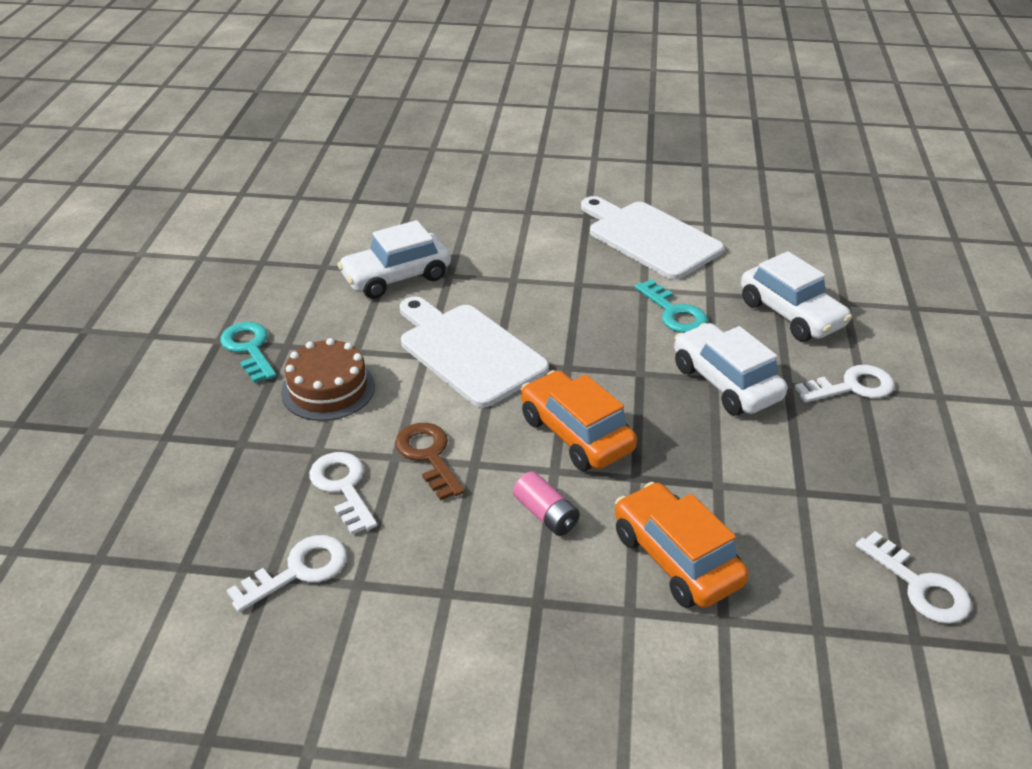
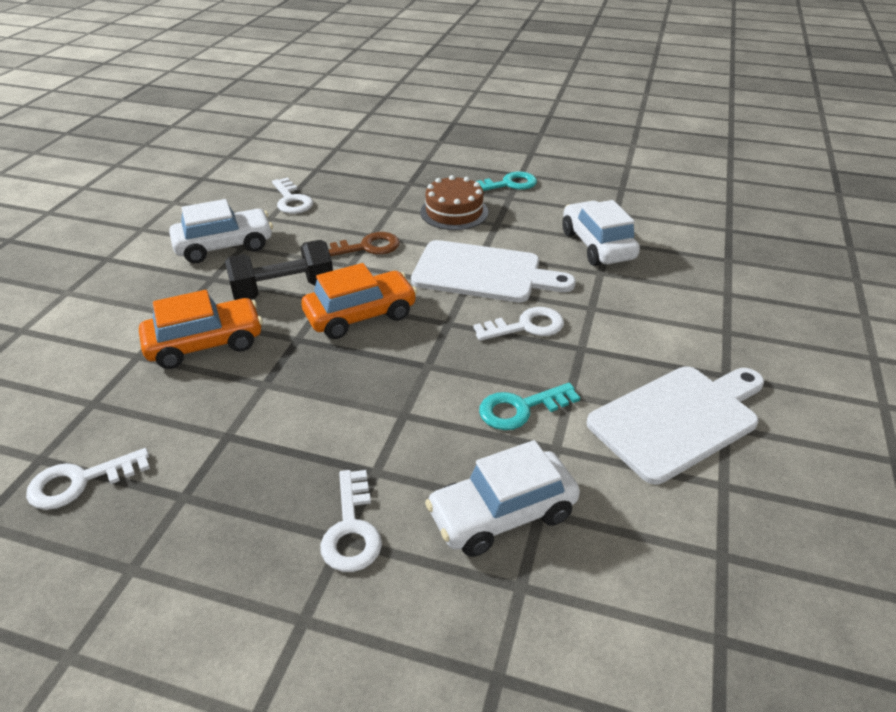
camera: 100 degrees right, 0 degrees up
(343, 487) = (352, 215): white key -> white key (526, 326)
(468, 351) = (483, 273): white cutting board -> white cutting board turned 45 degrees clockwise
(546, 514) = (283, 290): pink battery -> black dumbbell
(725, 382) = (394, 421): white car -> white car (224, 246)

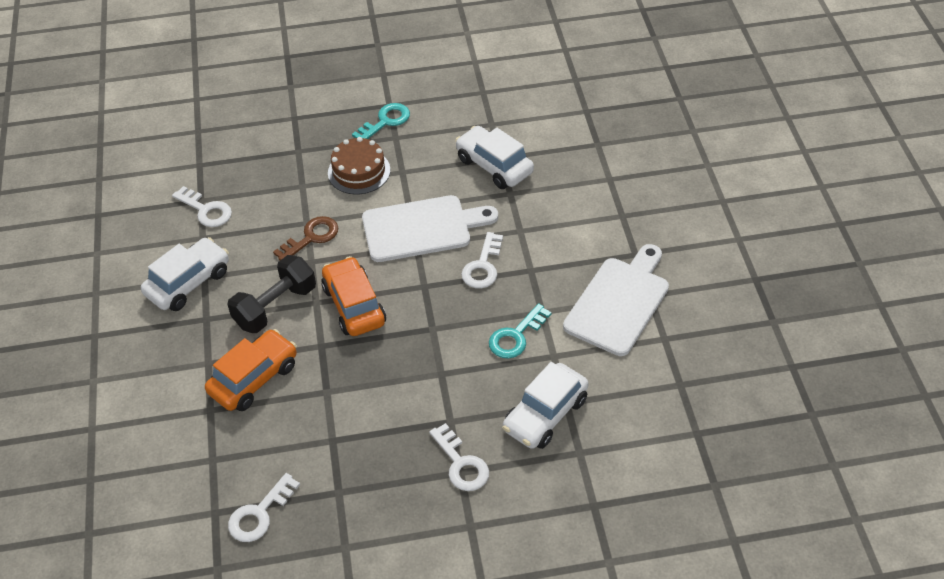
camera: 25 degrees left, 10 degrees up
(360, 315) = (354, 305): orange car -> orange car turned 60 degrees counterclockwise
(526, 326) = (482, 266): white key -> white key turned 150 degrees clockwise

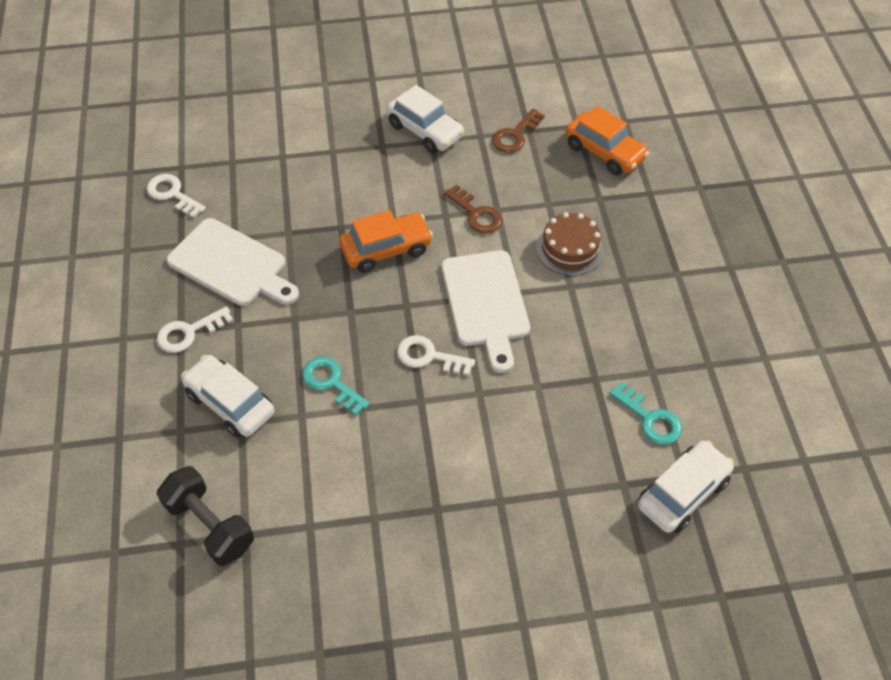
camera: 90 degrees right, 5 degrees up
(206, 210) = (515, 135): white key -> brown key
(254, 378) = (310, 182): orange car -> orange car (604, 152)
(275, 307) = (391, 192): black dumbbell -> black dumbbell (210, 525)
(385, 121) = (649, 270): turquoise key -> turquoise key (650, 419)
(494, 166) = (581, 372): white car -> white car (682, 493)
(619, 302) = (366, 484): white cutting board -> white cutting board (231, 265)

